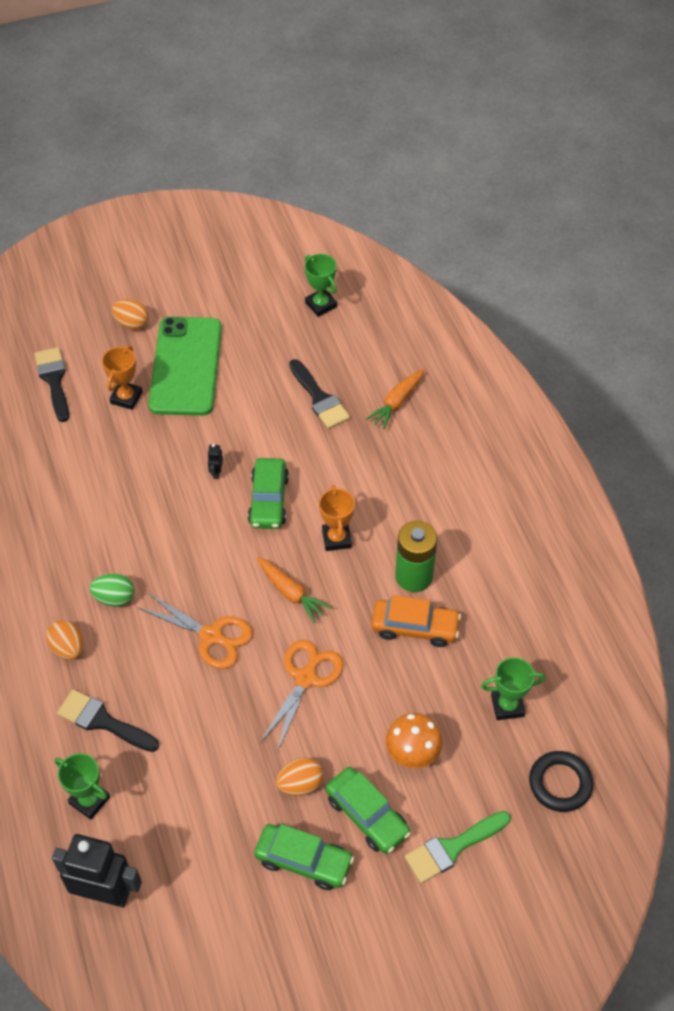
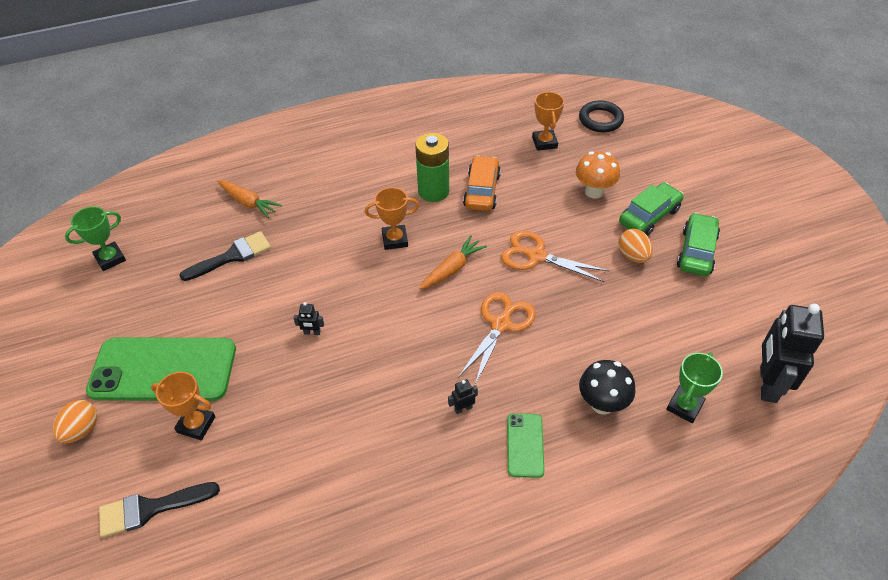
camera: 90 degrees left, 5 degrees down
(68, 648) = (525, 445): orange egg -> green phone
(103, 721) = (602, 404): black brush -> black mushroom
(114, 598) = (463, 408): green egg -> black robot
(269, 500) = (349, 289): green car -> none
(452, 848) = (662, 171): green brush -> none
(507, 705) = (544, 142): green trophy -> orange trophy

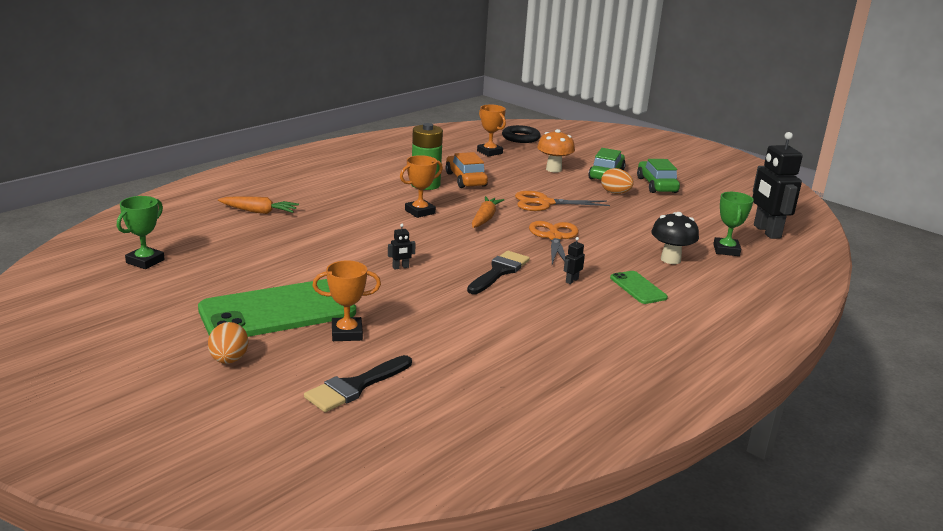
camera: 30 degrees left, 25 degrees down
(232, 256) = (276, 241): black brush -> black brush (499, 271)

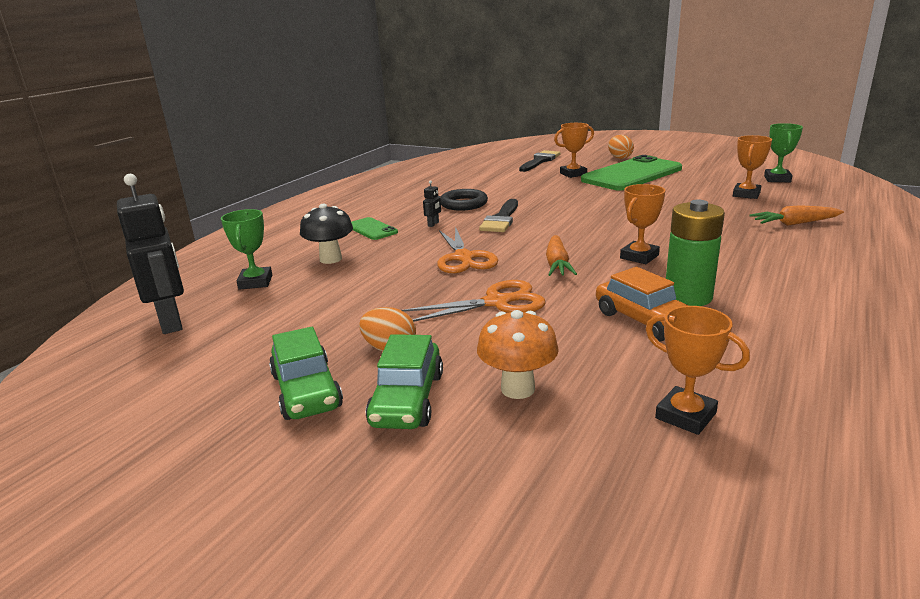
camera: 170 degrees right, 0 degrees up
(224, 248) = (746, 194): none -> orange trophy
(400, 267) = (587, 208): black robot -> none
(520, 137) = (677, 522): black ring -> black ring (463, 204)

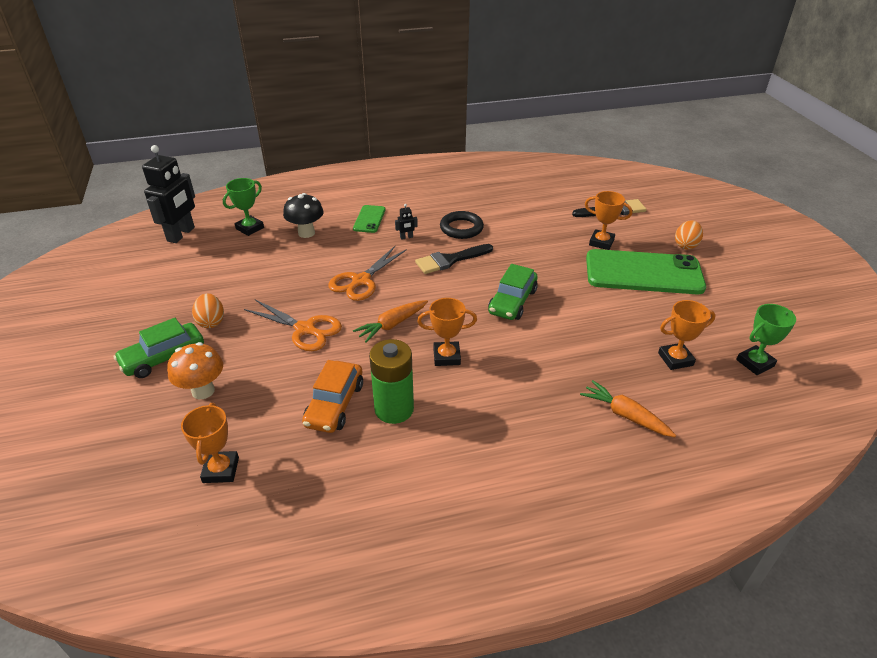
camera: 45 degrees right, 15 degrees up
(306, 391) = (147, 320): green car -> green car (512, 302)

